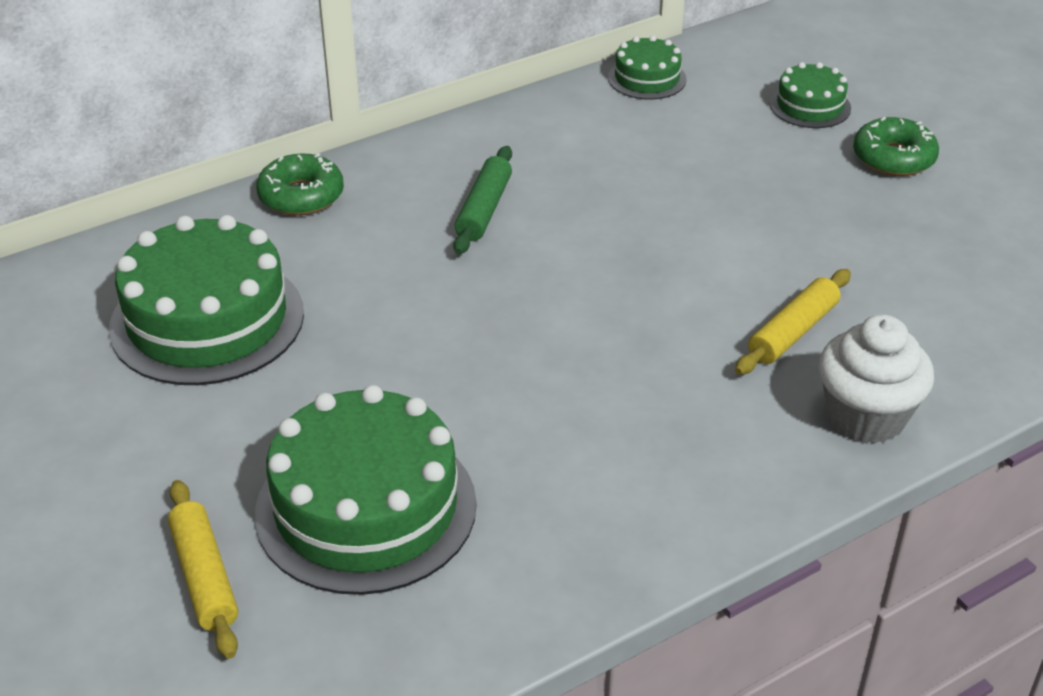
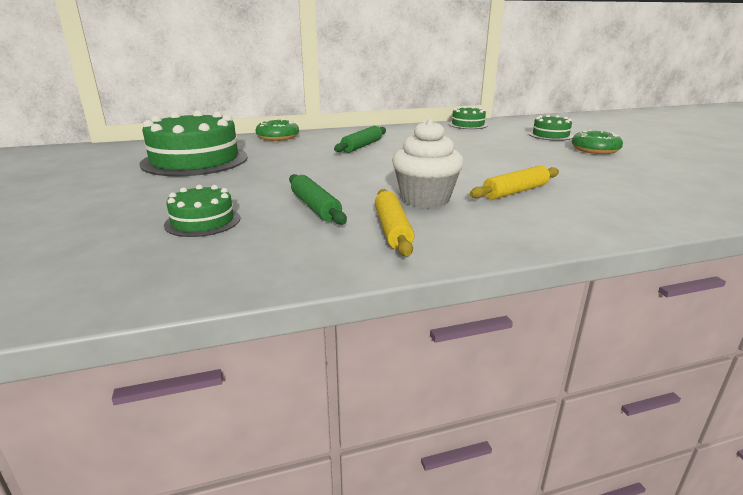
camera: 15 degrees right, 15 degrees down
(204, 577) = (78, 234): yellow rolling pin -> yellow rolling pin (392, 229)
(366, 508) = (203, 221): green cake -> green cake, size x0.50
(511, 436) = (315, 207): none -> green rolling pin
(866, 417) = (556, 225): white cupcake -> white cupcake (425, 199)

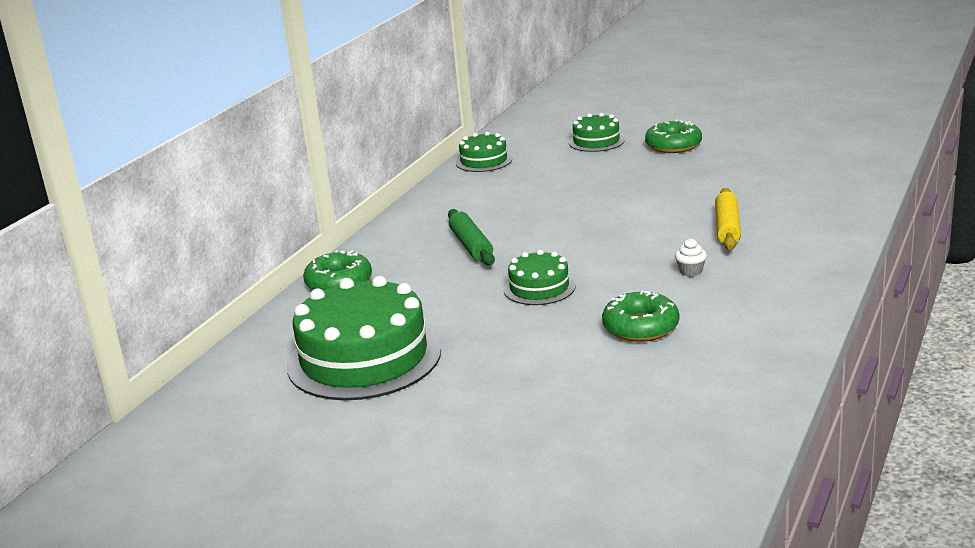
camera: 45 degrees left, 0 degrees up
(203, 221) = (603, 391): green cake -> green cake (539, 288)
(315, 207) = (641, 327): green rolling pin -> green donut
(392, 229) = (741, 309): yellow rolling pin -> none
(425, 199) = (691, 271): white cupcake -> white cupcake, size x0.41

